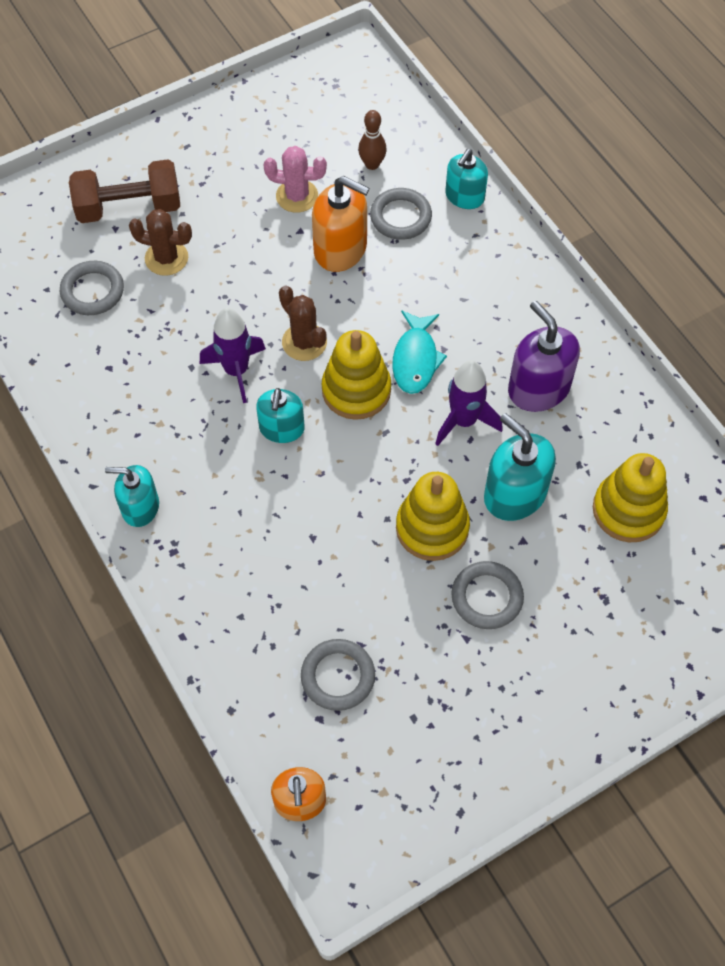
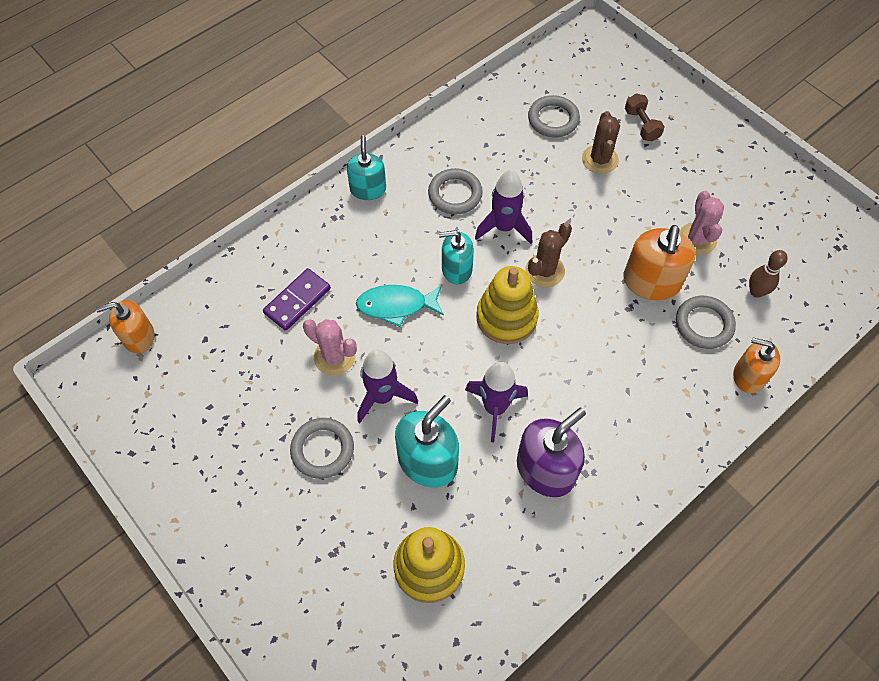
camera: 80 degrees right, 0 degrees up
(129, 207) = (641, 125): brown dumbbell -> brown dumbbell, size x0.55
(287, 605) = (297, 301): none -> purple domino
(338, 676) = (240, 346): grey ring -> grey ring (455, 194)
(372, 572) = (334, 357): none -> pink cactus
(415, 359) = (550, 359): turquoise fish -> turquoise fish (396, 306)
(432, 528) = (382, 396): yellow stacking toy -> purple rocket
(464, 196) = (748, 376): turquoise soap dispenser -> orange soap dispenser

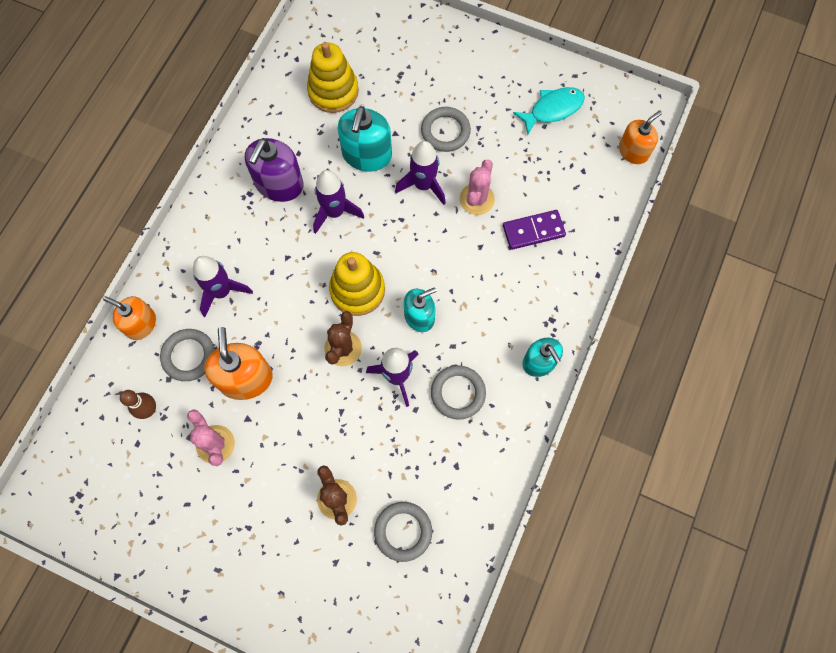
camera: 155 degrees right, 10 degrees up
(297, 301) = (533, 231): purple domino -> purple domino turned 60 degrees clockwise
(334, 357) = (476, 199): pink cactus -> pink cactus turned 75 degrees counterclockwise
(396, 306) = (452, 261): turquoise fish -> turquoise fish (553, 109)
(641, 125) = (309, 567): brown dumbbell -> none
(651, 374) = (222, 291): none -> purple rocket
(748, 376) = (141, 324): orange soap dispenser -> orange soap dispenser turned 150 degrees counterclockwise

